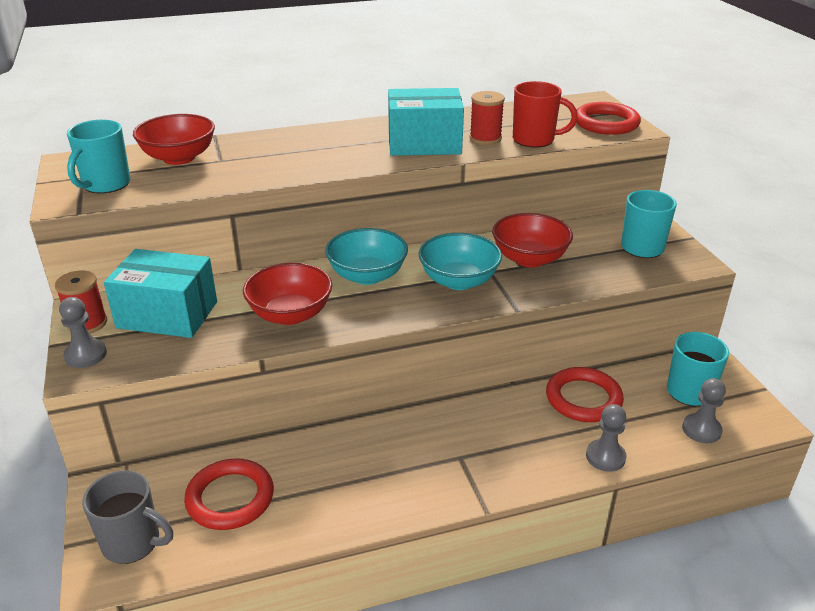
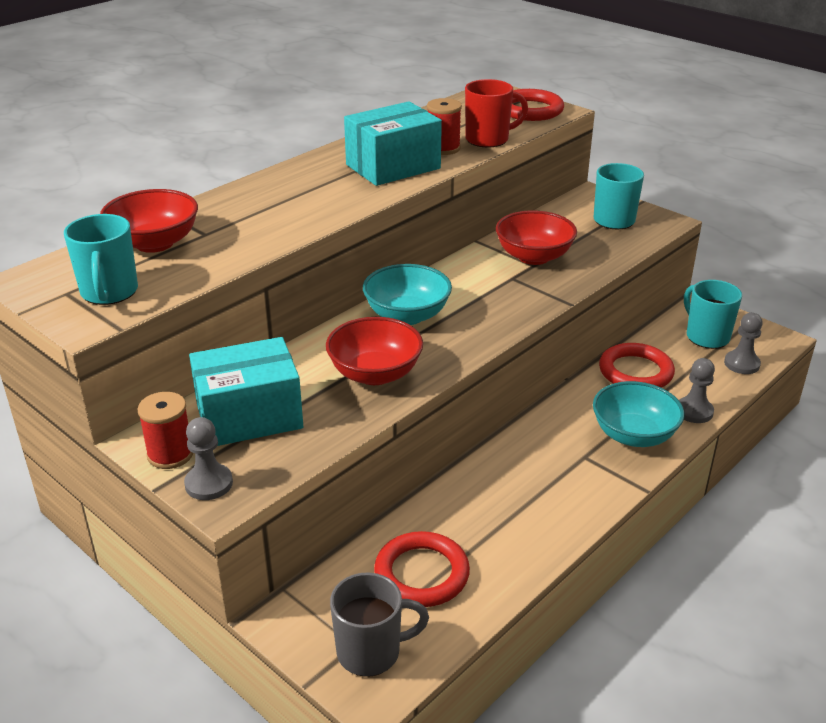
camera: 30 degrees left, 0 degrees up
(459, 281) = (495, 294): turquoise bowl -> turquoise bowl (633, 435)

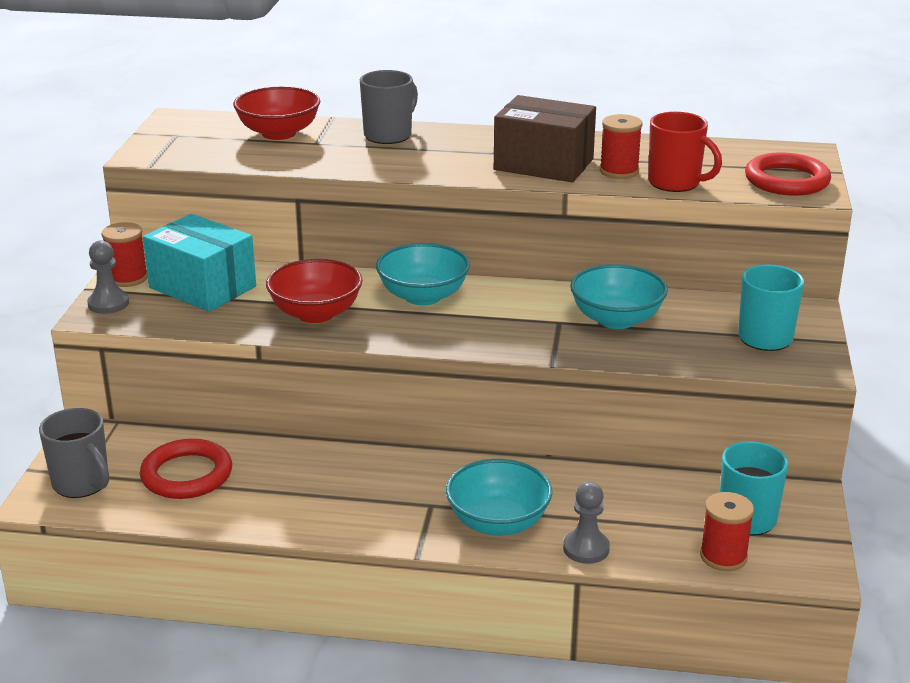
camera: 55 degrees right, 5 degrees down
(109, 292) = (191, 146): turquoise mug -> none
(242, 201) = (389, 135): none -> grey mug
(393, 167) = (543, 164): turquoise box -> brown box
(534, 257) = (616, 319): red bowl -> turquoise bowl
(635, 372) = (613, 491): red ring -> none
(741, 364) = (723, 556): grey pawn -> red spool

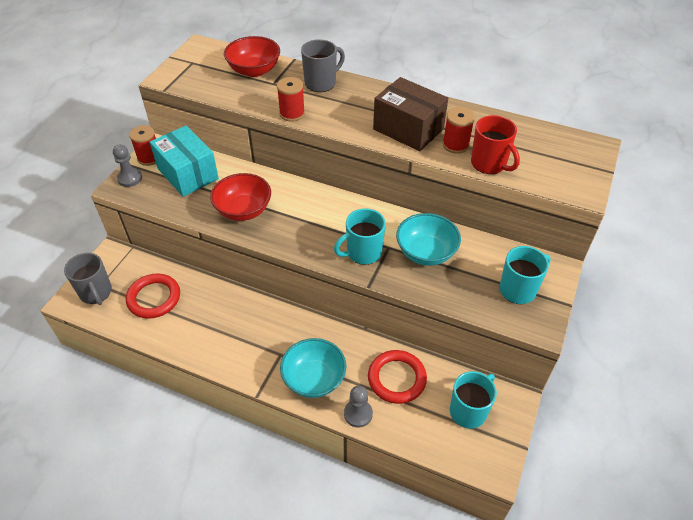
camera: 15 degrees right, 20 degrees up
(423, 296) = (313, 207): turquoise bowl -> none
(525, 332) = (363, 253): none -> turquoise mug
(723, 556) = (440, 442): red spool -> red spool (292, 114)
(786, 180) = (569, 175): red ring -> red ring (396, 378)

